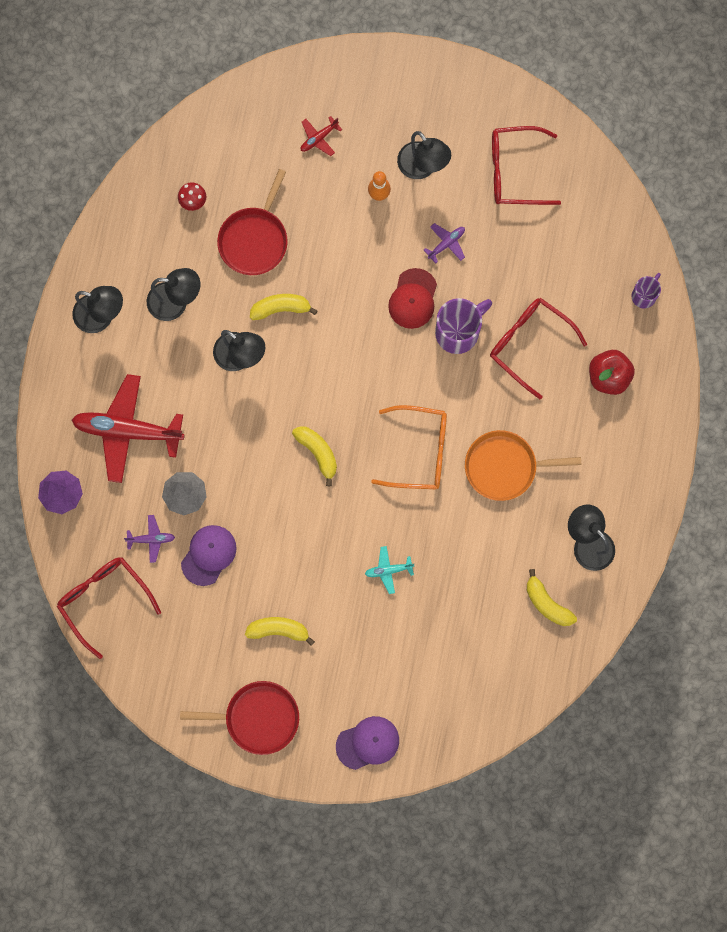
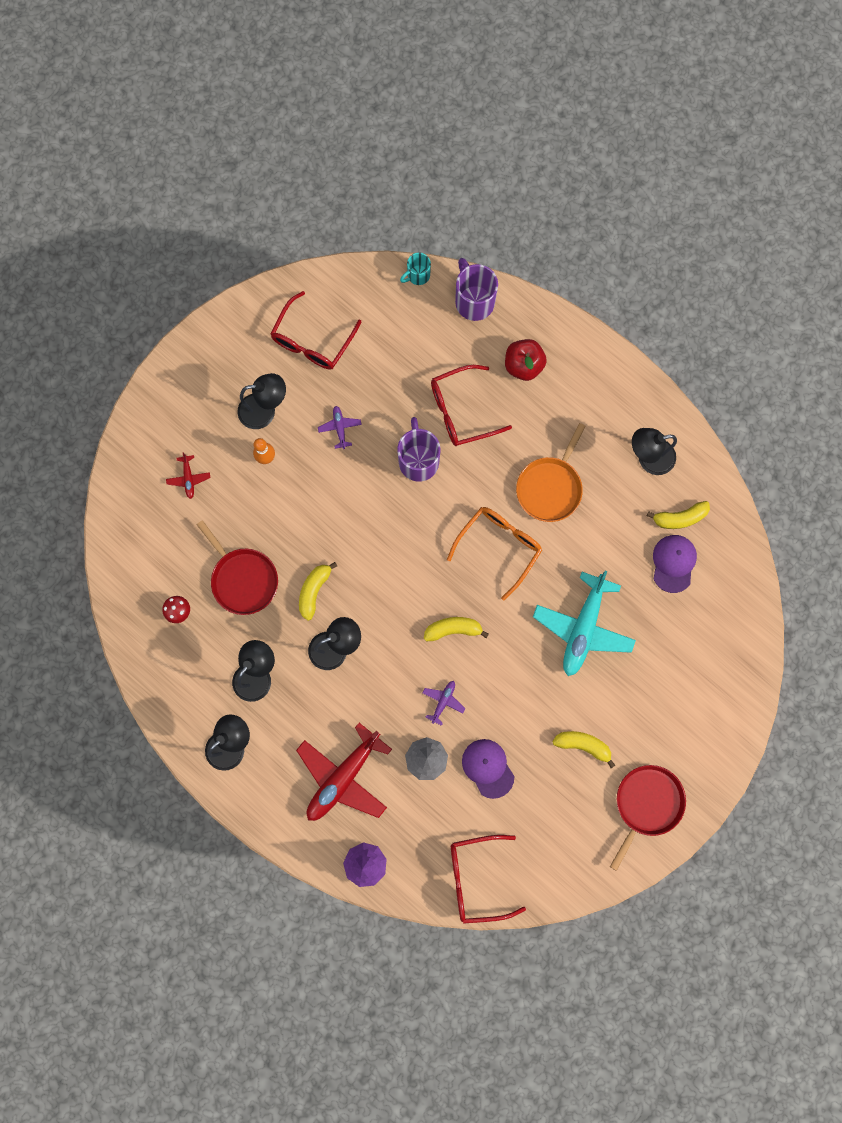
camera: 60 degrees left, 0 degrees up
(151, 539) = (447, 809): purple plane -> purple plane (443, 701)
(279, 630) = (583, 745): yellow banana -> yellow banana turned 75 degrees clockwise
(368, 743) = (715, 725): purple cap -> purple cap (673, 563)
(388, 570) = (583, 628): turquoise plane -> turquoise plane, size x2.30
(413, 299) = (370, 480): red cap -> none
(637, 230) = (417, 275): none -> turquoise mug
(644, 295) = (474, 301): purple mug -> purple mug, size x1.74

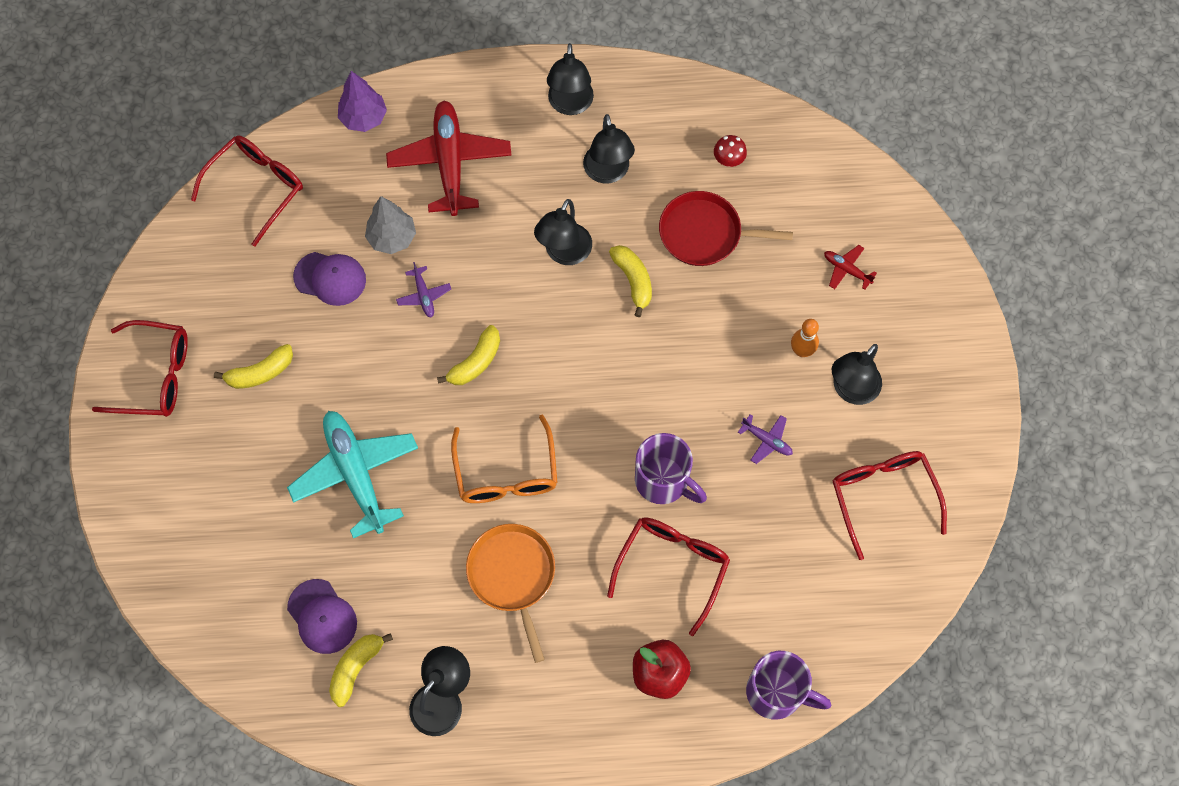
camera: 135 degrees right, 10 degrees down
(417, 275) = (858, 663): turquoise mug -> none
(647, 804) = (155, 376): red pan -> red glasses

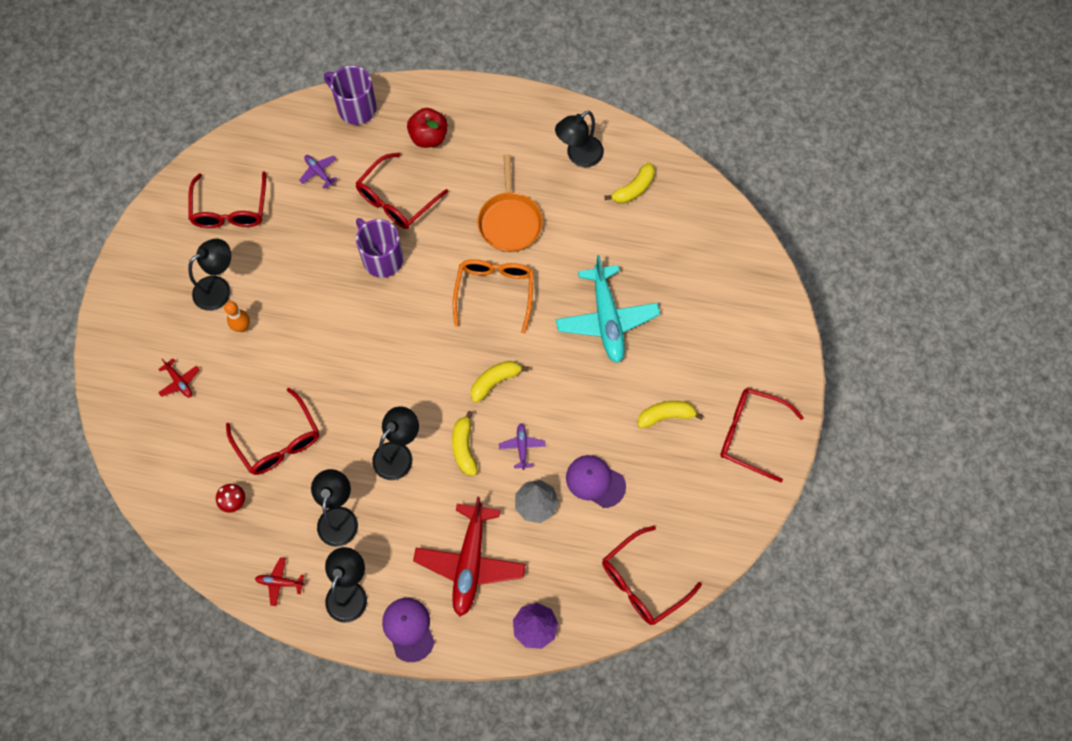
camera: 165 degrees left, 0 degrees up
(322, 616) = (651, 227): purple cap -> purple cap (408, 629)
(633, 281) = (350, 416): yellow banana -> yellow banana (464, 447)
(647, 96) = (280, 582): none -> red plane
(705, 233) = (279, 441): red pan -> red glasses
(767, 440) = (296, 268): purple plane -> purple plane (319, 172)

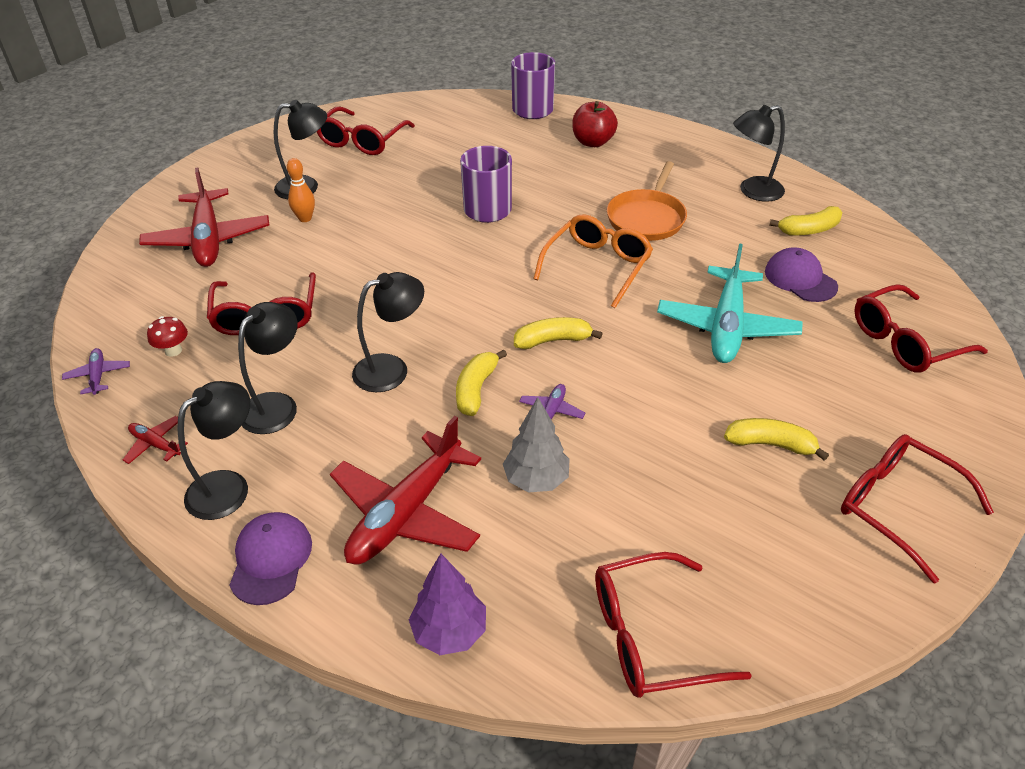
camera: 25 degrees right, 25 degrees down
(179, 382) = (208, 239): red plane -> red plane, size x2.30
(319, 172) = (466, 138): purple plane -> purple plane (98, 375)
(396, 200) = (531, 174): red glasses -> red glasses (905, 341)
(595, 481) = (634, 483): purple cap -> purple cap (800, 279)

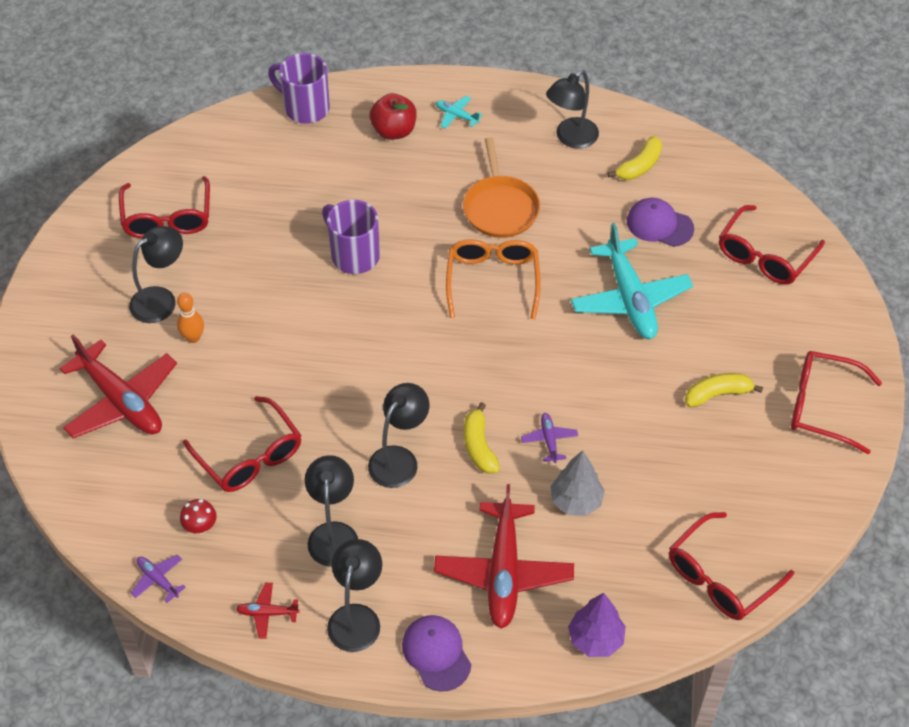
camera: 30 degrees left, 10 degrees up
(553, 340) = (506, 373): yellow banana -> none
(656, 148) = (456, 116): none -> turquoise plane

